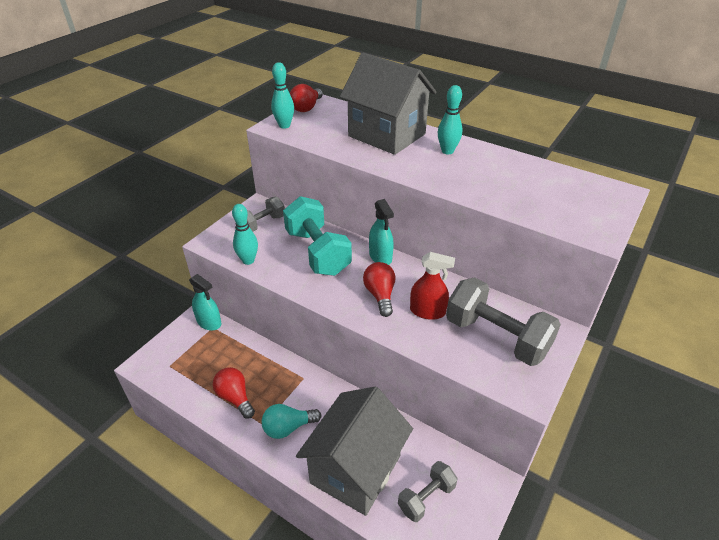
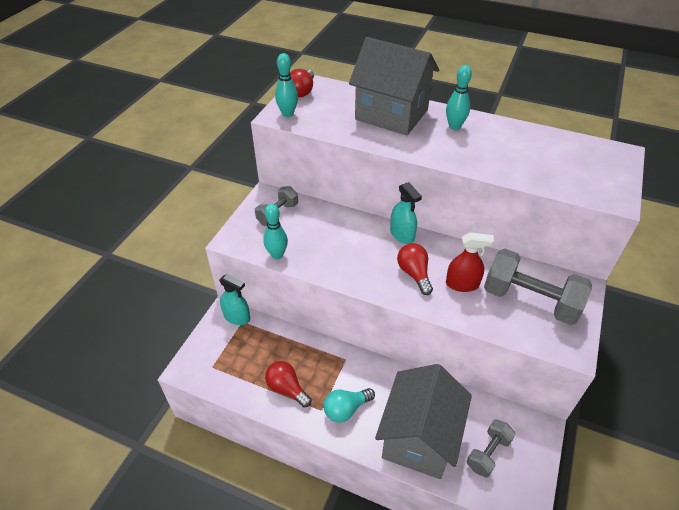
camera: 10 degrees left, 5 degrees up
(317, 252) = (341, 237): turquoise dumbbell -> none

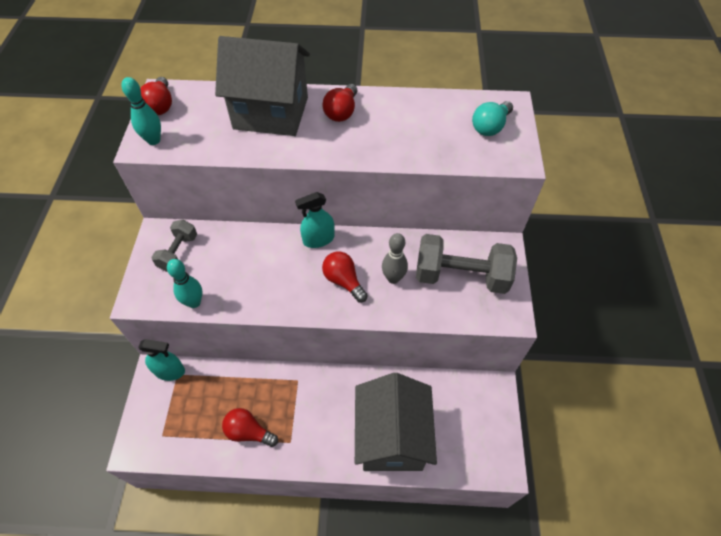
camera: 20 degrees left, 10 degrees up
(346, 409) = (314, 433): turquoise light bulb -> turquoise light bulb (490, 127)
(402, 235) = (318, 239): turquoise spray bottle -> turquoise spray bottle turned 120 degrees clockwise
(454, 126) = (342, 112): turquoise bowling pin -> red light bulb
(462, 284) = (393, 278): red spray bottle -> grey bowling pin
(488, 453) = (457, 429): grey dumbbell -> none

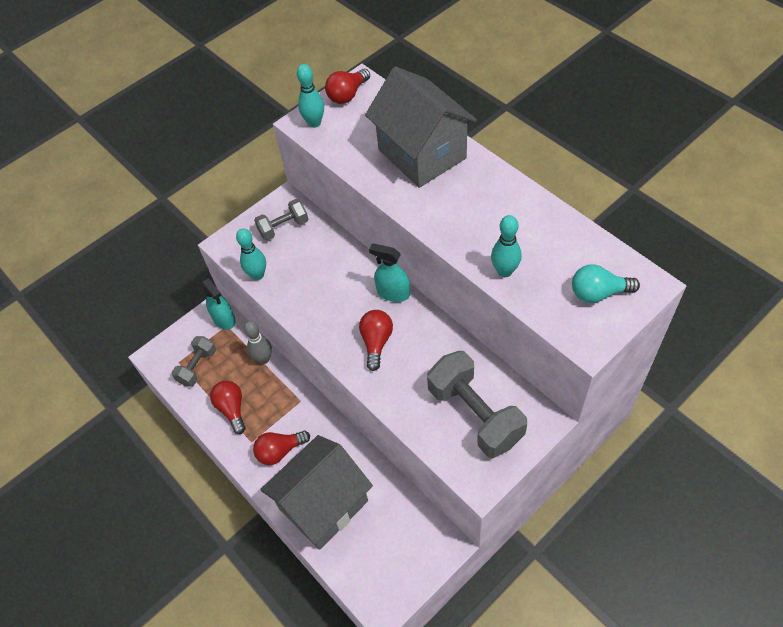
camera: 50 degrees right, 0 degrees up
(184, 425) = (197, 367): none -> grey dumbbell
(342, 112) = (480, 190): red light bulb -> red light bulb (280, 451)
(393, 278) = (417, 371): grey bowling pin -> grey bowling pin (263, 359)
(419, 152) = (504, 271): none -> turquoise bowling pin

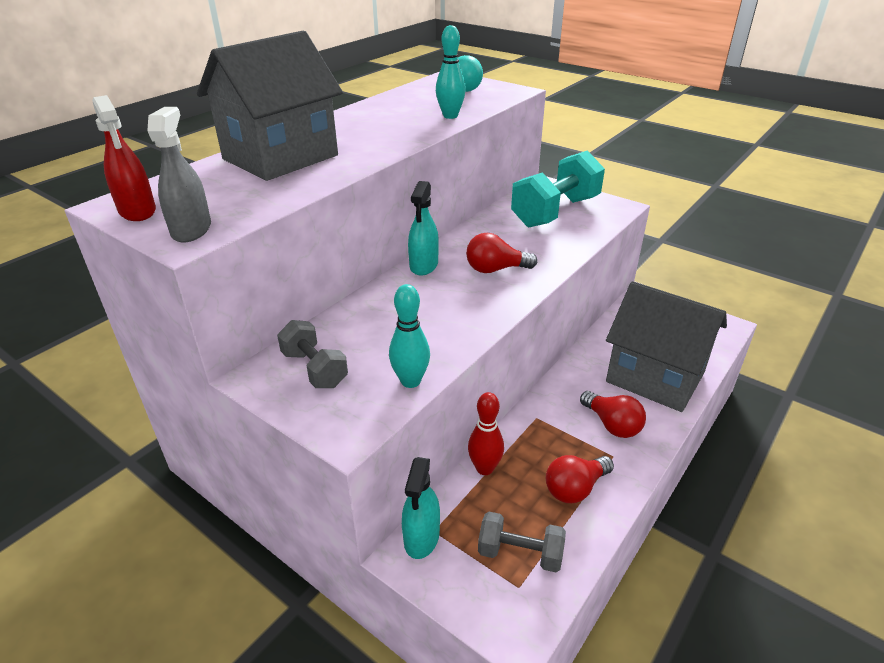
camera: 105 degrees left, 20 degrees down
(224, 319) = (421, 537): turquoise spray bottle -> turquoise spray bottle turned 150 degrees clockwise
(263, 359) = (484, 468): grey bowling pin -> red bowling pin
(314, 123) = (191, 230): turquoise bowling pin -> grey spray bottle
(347, 95) = (137, 211): red light bulb -> red spray bottle
(475, 414) = (555, 212): grey dumbbell -> turquoise dumbbell

